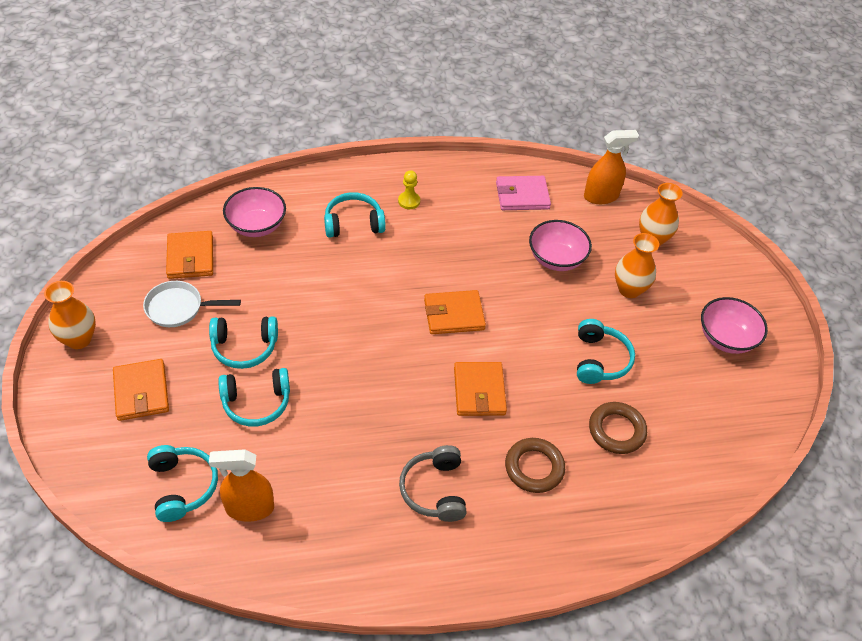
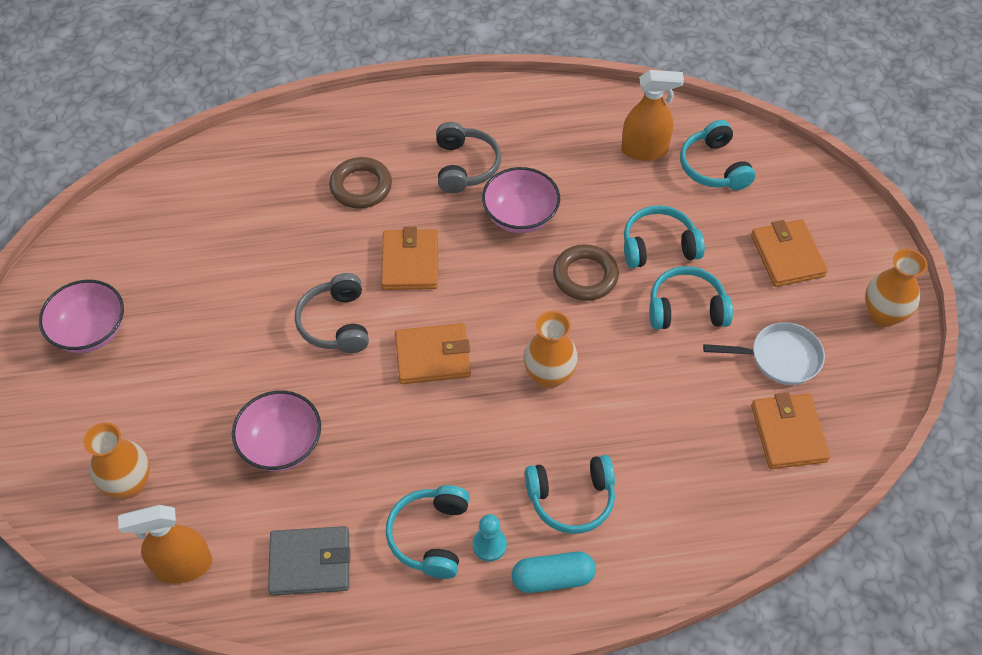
camera: 175 degrees left, 5 degrees up
(256, 226) = (711, 490): pink bowl -> pink bowl (520, 216)
(369, 184) = (552, 578): none -> turquoise capsule
(409, 201) = (489, 545): yellow pawn -> turquoise pawn
(522, 195) = (310, 563): pink wallet -> grey wallet
(533, 341) = (336, 323): none -> grey headphones
(599, 360) = (260, 301): turquoise headphones -> turquoise headphones (430, 536)
(616, 430) = (263, 223): brown ring -> brown ring (585, 276)
(629, 289) = (192, 398): orange vase -> orange vase (549, 375)

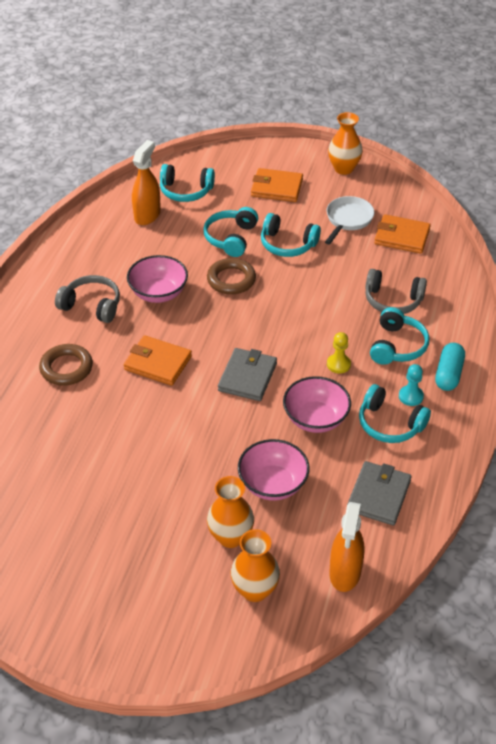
camera: 65 degrees left, 10 degrees down
(90, 331) = (88, 581): pink bowl -> pink bowl (315, 419)
(336, 323) = (184, 421): grey headphones -> grey headphones (393, 300)
(432, 356) = (247, 377): orange wallet -> grey wallet
(503, 443) = (338, 364): none -> yellow pawn
(549, 375) = (299, 324): orange vase -> orange vase (230, 537)
(686, 309) = (287, 244): turquoise headphones -> turquoise headphones turned 90 degrees counterclockwise

